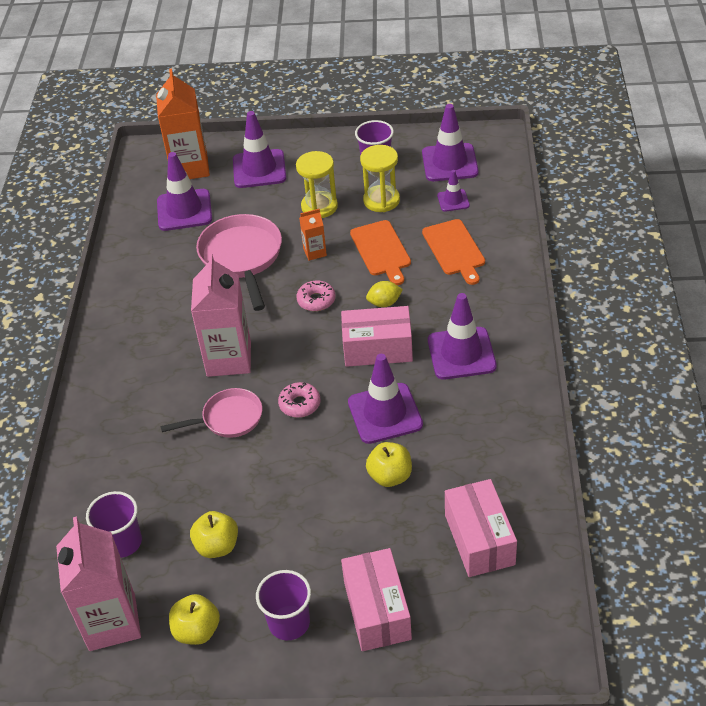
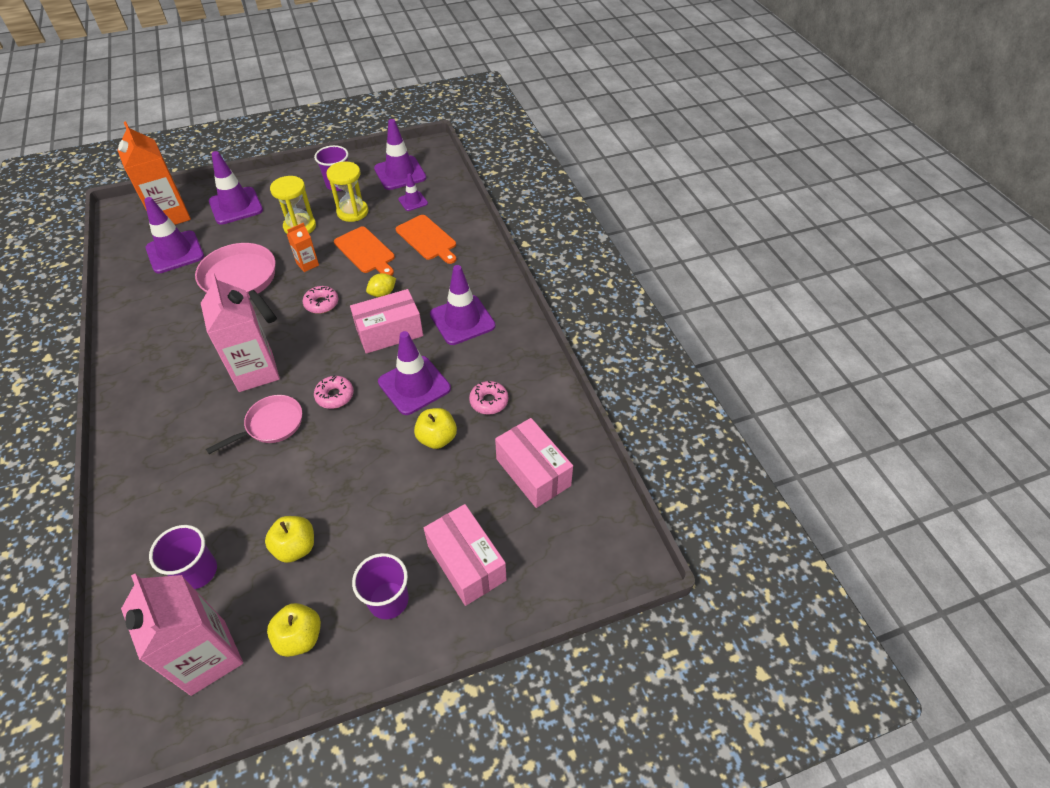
camera: 25 degrees left, 5 degrees up
(459, 451) = (489, 401): none -> pink donut

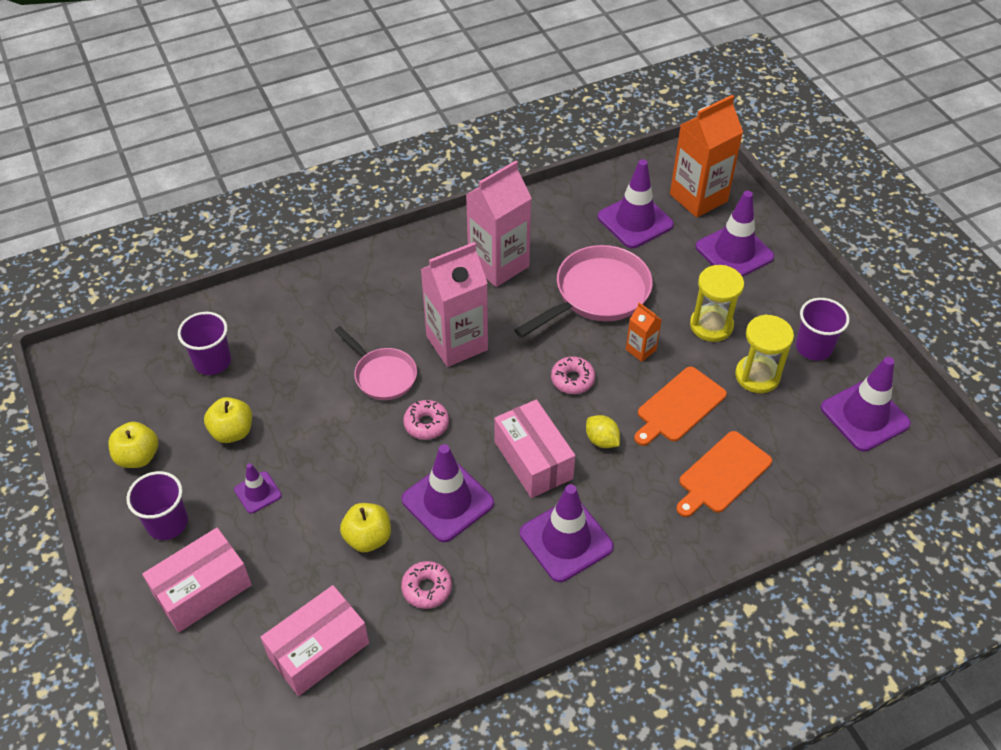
camera: 85 degrees right, 0 degrees up
(208, 657) = (129, 393): pink carton -> pink carton (498, 265)
(413, 201) = (802, 443): purple traffic cone -> purple traffic cone (258, 492)

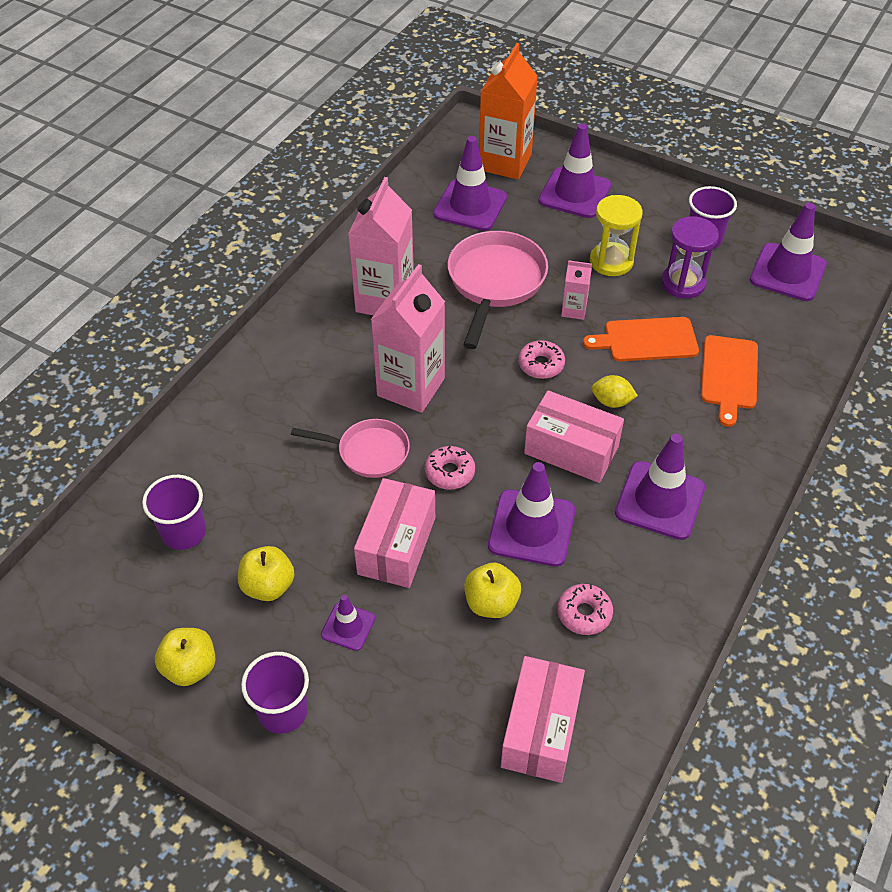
camera: 35 degrees left, 0 degrees up
(202, 590) = (379, 749): pink box -> pink box (396, 545)
(640, 350) = (574, 310): orange carton -> pink carton
(679, 406) = (646, 340): orange cutting board -> orange cutting board turned 75 degrees clockwise
(757, 376) = (683, 283): yellow hourglass -> purple hourglass

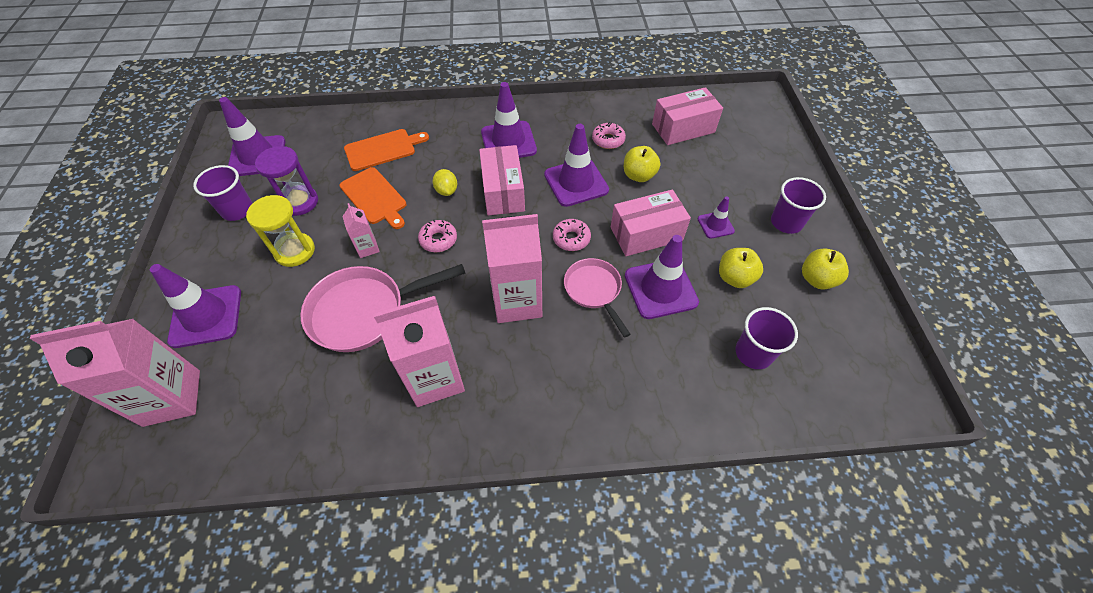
camera: 125 degrees left, 5 degrees up
(470, 206) = (262, 388): purple traffic cone -> purple traffic cone (660, 289)
(505, 162) = (172, 398): orange carton -> pink carton

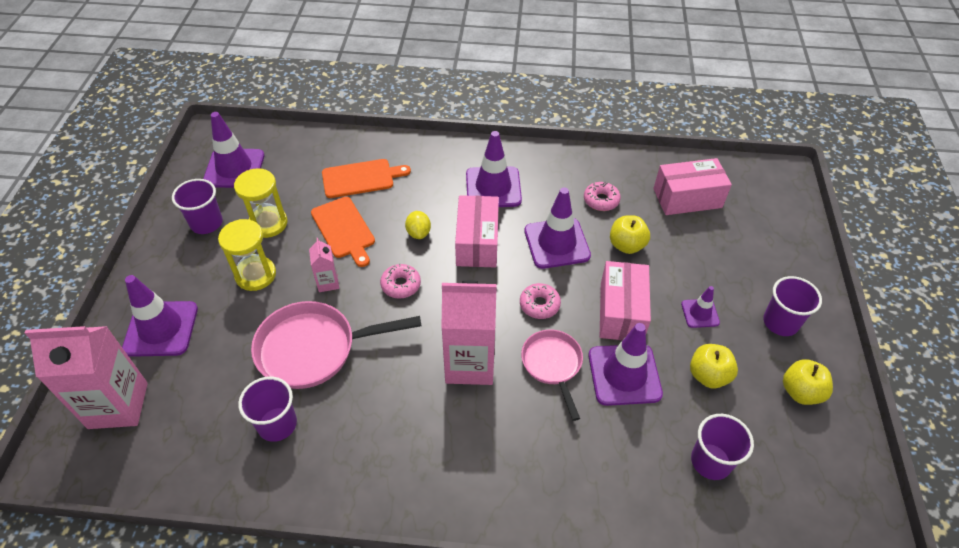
camera: 10 degrees right, 5 degrees down
(299, 202) = (268, 223): purple hourglass -> yellow hourglass
(340, 388) = (277, 424): none -> purple cup
(435, 378) = (372, 430): pink carton -> none
(646, 234) = (621, 312): pink box -> pink box turned 75 degrees counterclockwise

